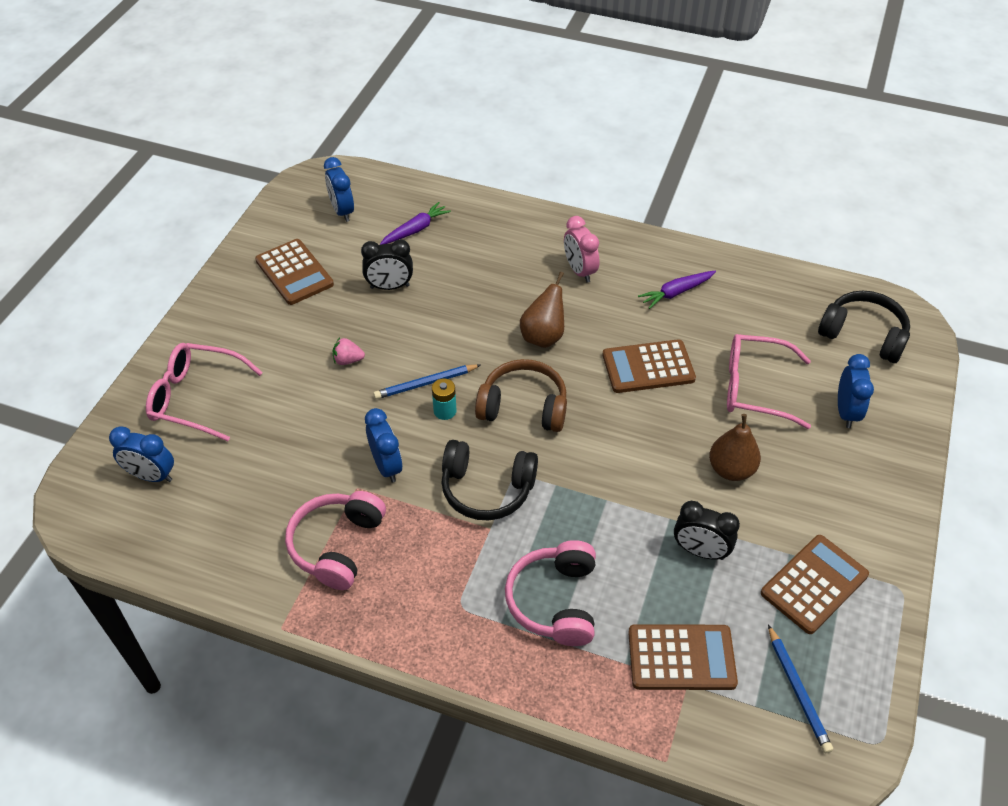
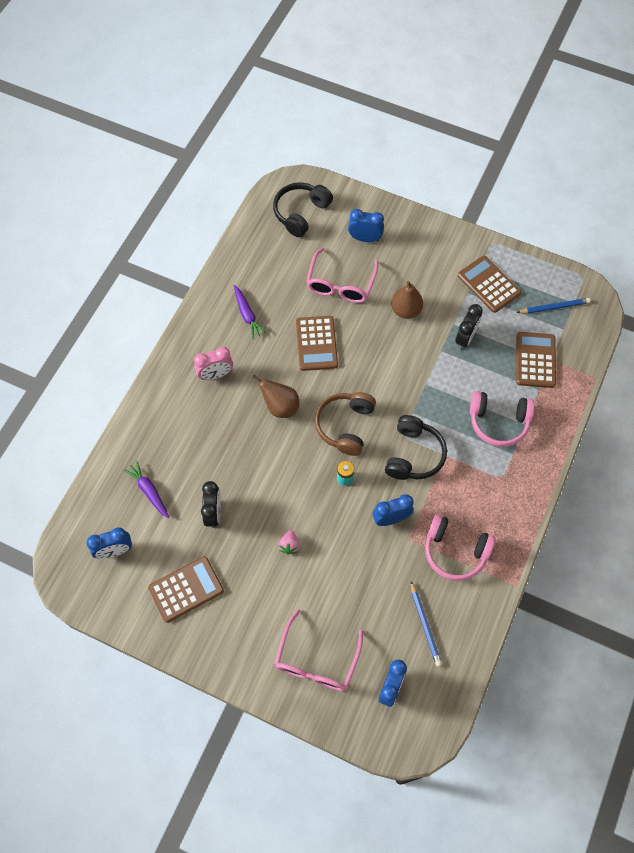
camera: 85 degrees left, 15 degrees up
(426, 383) = (318, 490): blue pencil -> blue pencil (425, 625)

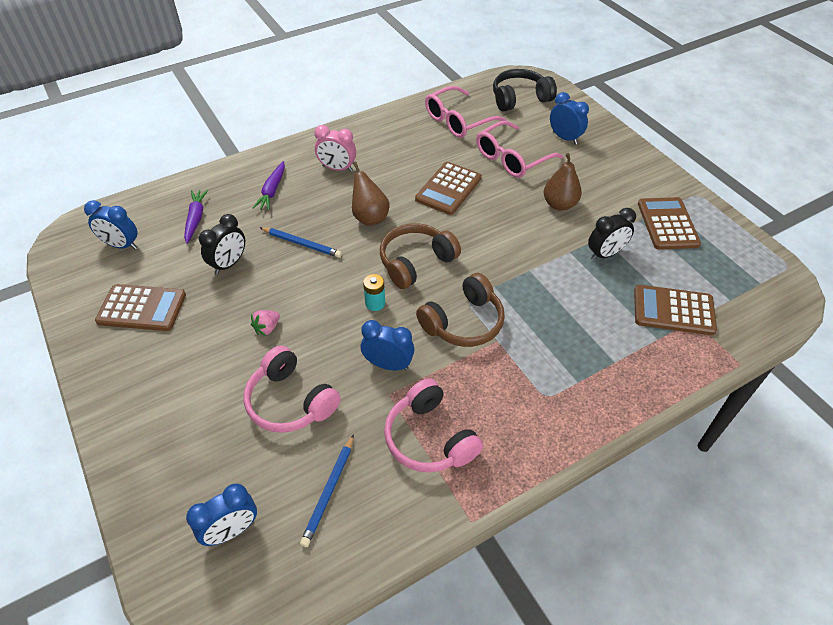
camera: 35 degrees right, 15 degrees down
(247, 314) = (406, 142): purple carrot -> purple carrot (272, 191)
(316, 660) = (186, 448): pink glasses -> pink glasses (458, 121)
(413, 455) = (463, 322): black headphones -> brown headphones
(498, 422) = (584, 343): pink headphones -> pink headphones (290, 401)
(535, 360) = (673, 310): brown calculator -> brown calculator turned 120 degrees counterclockwise
(554, 307) = (732, 276): blue pencil -> blue pencil (301, 244)

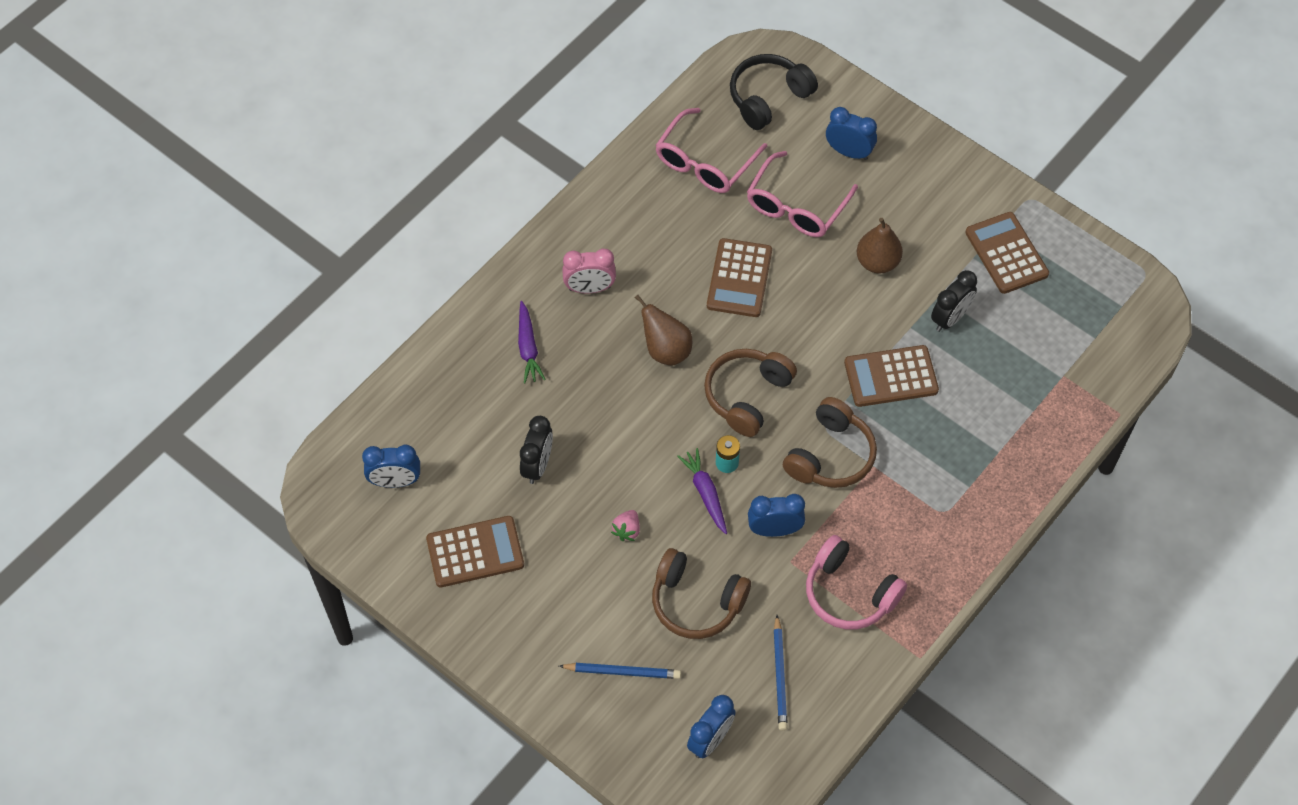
camera: 20 degrees left, 10 degrees up
(196, 219) = (460, 417): purple carrot -> purple carrot (705, 493)
(290, 401) = (696, 602): pink headphones -> brown headphones
(301, 244) = (605, 412): blue pencil -> blue pencil (622, 672)
(673, 310) = (1041, 370): brown calculator -> brown calculator (891, 377)

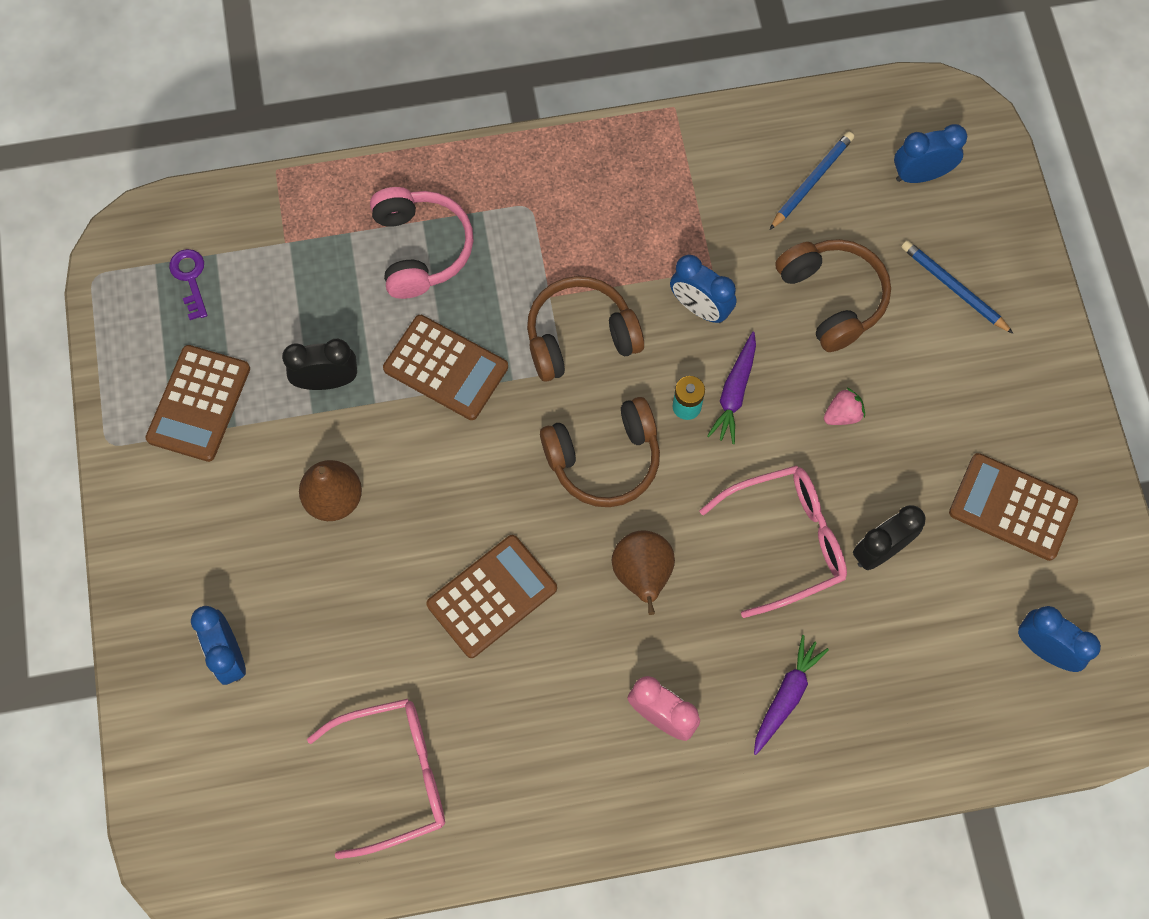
camera: 140 degrees left, 10 degrees up
(768, 98) = (242, 805): black headphones -> none
(796, 206) = (351, 634): pink glasses -> pink glasses (786, 541)
(849, 593) = (684, 202): pink headphones -> pink headphones (421, 249)
(1092, 313) = (190, 279): none -> purple key

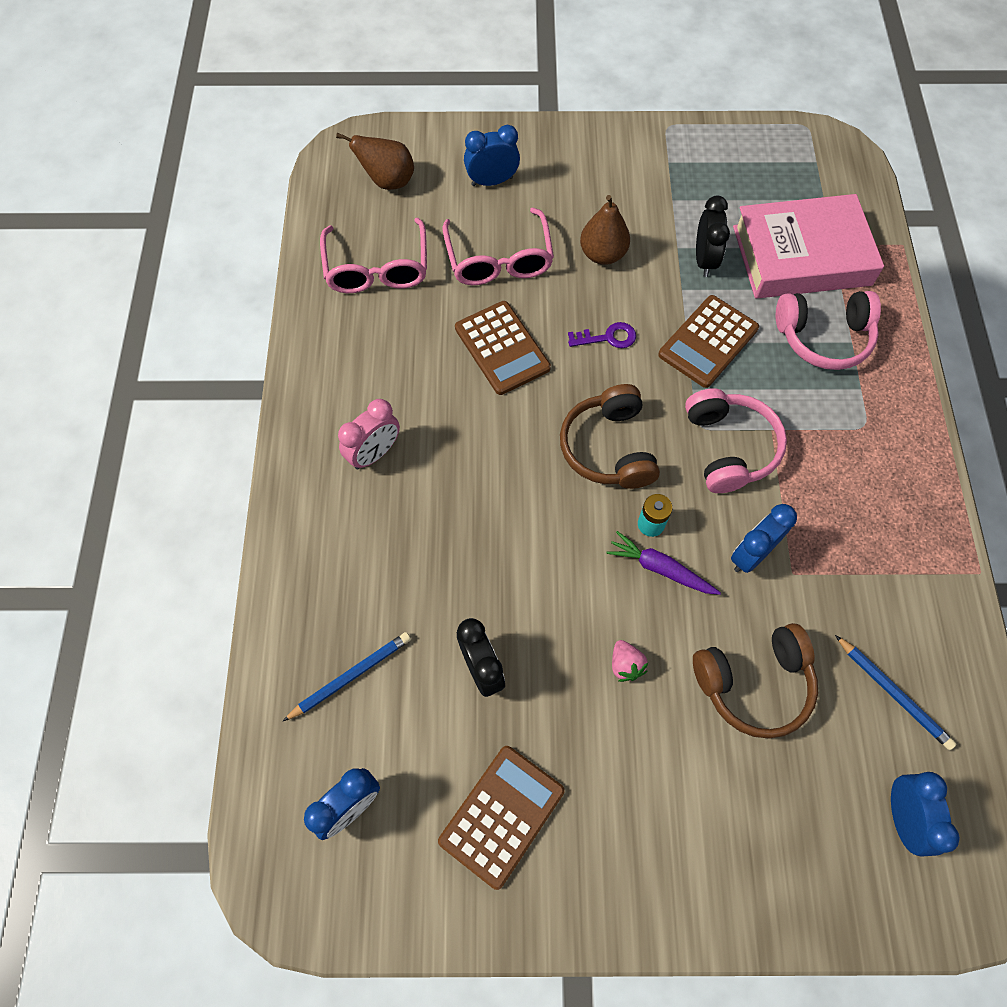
camera: 100 degrees right, 5 degrees down
(190, 279) = (802, 182): purple key -> purple key (607, 337)
(199, 403) = (693, 179): brown calculator -> none
(306, 275) = (801, 255): none -> pink book
(580, 337) = (729, 448): brown headphones -> pink headphones
(642, 575) = (498, 460): brown pear -> brown pear (387, 181)
(786, 541) = (506, 584): pink glasses -> pink glasses (499, 260)
(786, 696) = (365, 555): purple carrot -> none
(954, 288) = (759, 819): blue pencil -> blue pencil (350, 676)

